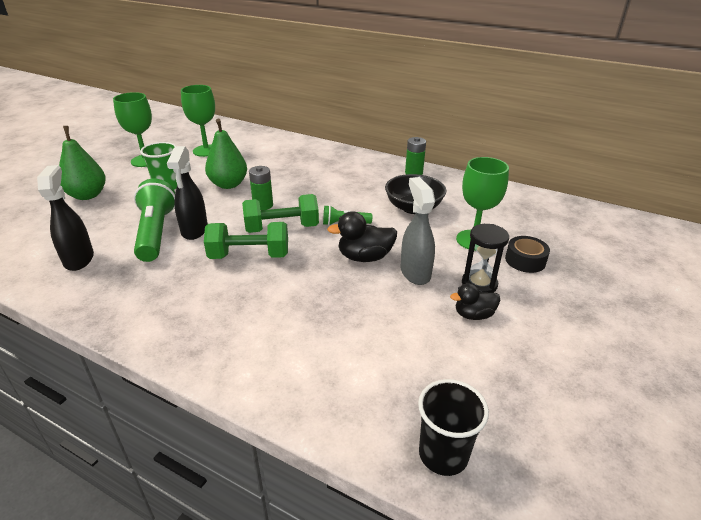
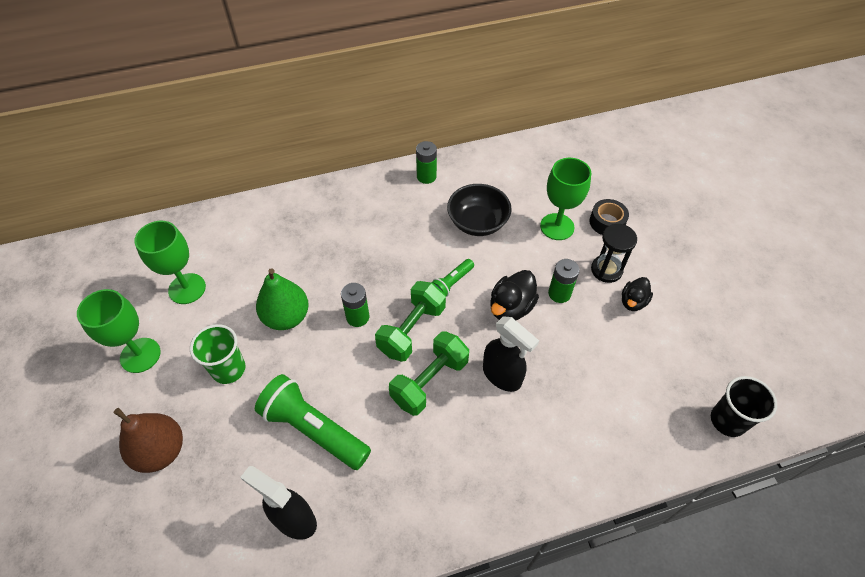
camera: 45 degrees left, 20 degrees up
(87, 195) = (161, 451): green pear -> brown pear
(194, 230) = (343, 396): black spray bottle -> black spray bottle (502, 376)
(415, 272) = (559, 293): grey spray bottle -> green battery

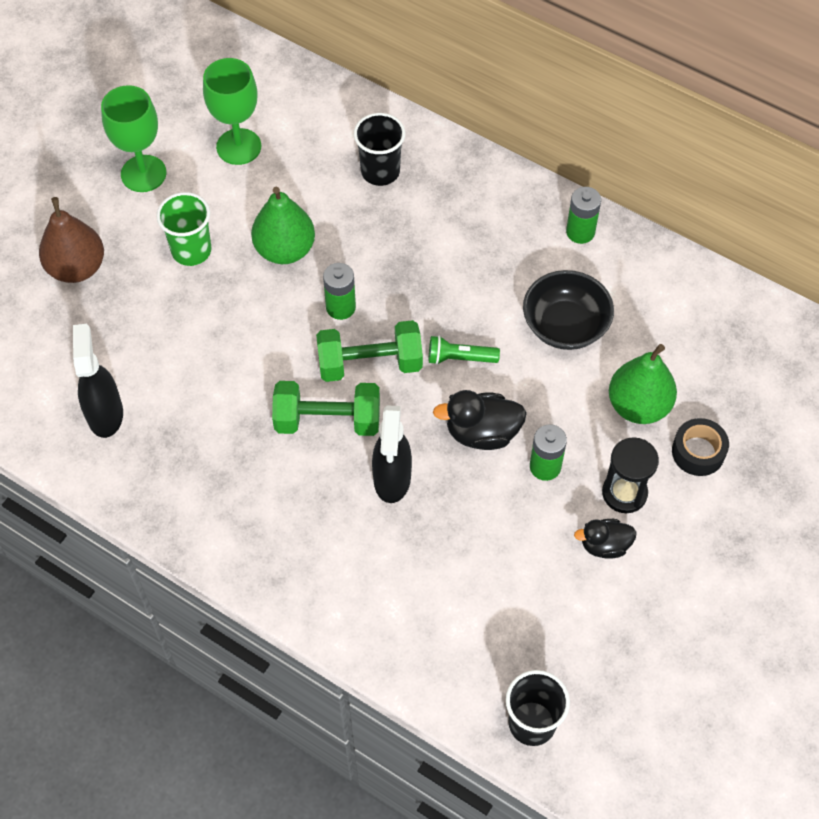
camera: 50 degrees right, 5 degrees up
(289, 233) = (380, 171): none -> black cup
(314, 429) = (195, 364): green flashlight -> none
(557, 227) = (638, 406): green goblet -> green pear

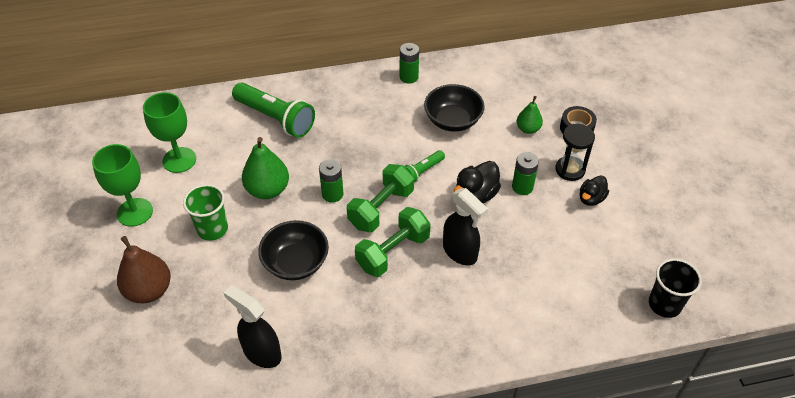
camera: 45 degrees left, 10 degrees down
(227, 351) = (296, 263): none -> black bowl
(380, 171) = (275, 118): black cup -> green flashlight
(638, 406) = (528, 129): green pear -> green pear, size x0.60

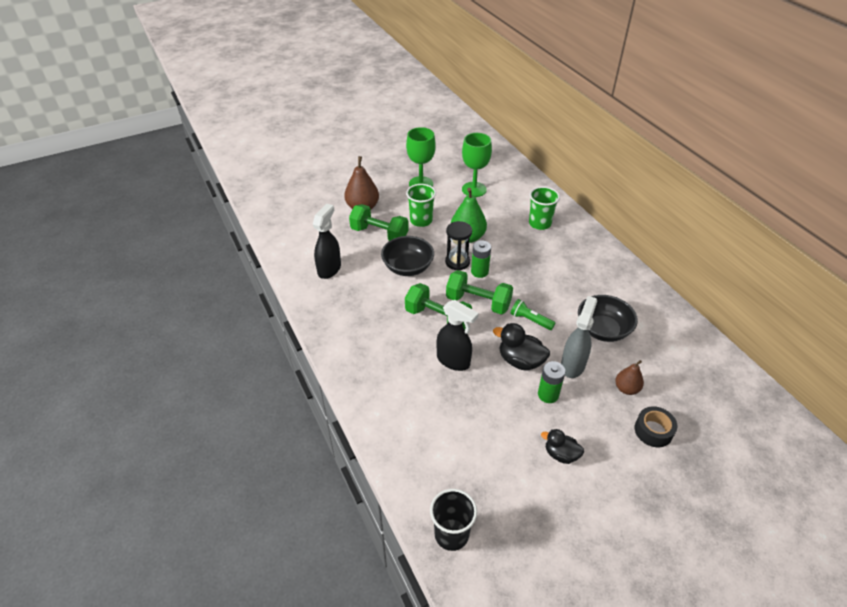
camera: 75 degrees right, 5 degrees down
(217, 281) = (379, 234): none -> green dumbbell
(275, 118) = (539, 223): green flashlight -> green cup
(409, 77) = (638, 289): green battery -> none
(460, 252) = (453, 361): black spray bottle -> black spray bottle turned 90 degrees counterclockwise
(491, 157) = (573, 365): none -> grey spray bottle
(528, 129) = (626, 389): green pear -> brown pear
(570, 170) = (590, 431): black hourglass -> black hourglass (457, 262)

